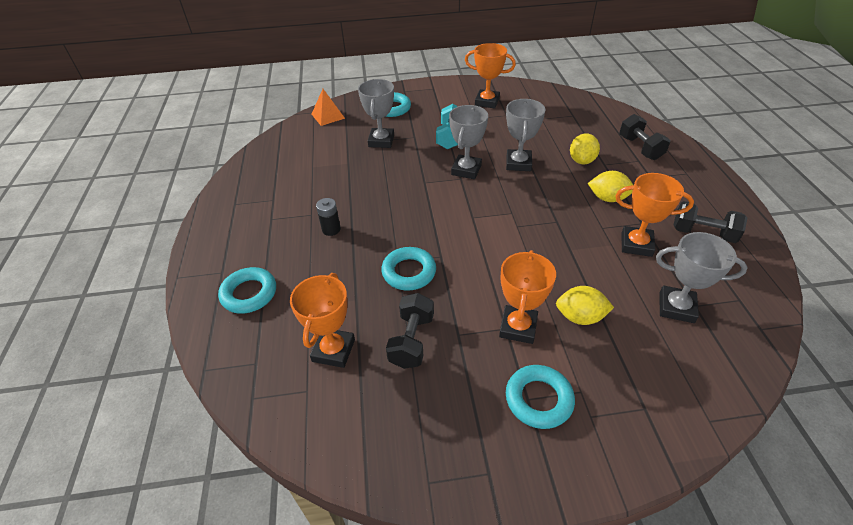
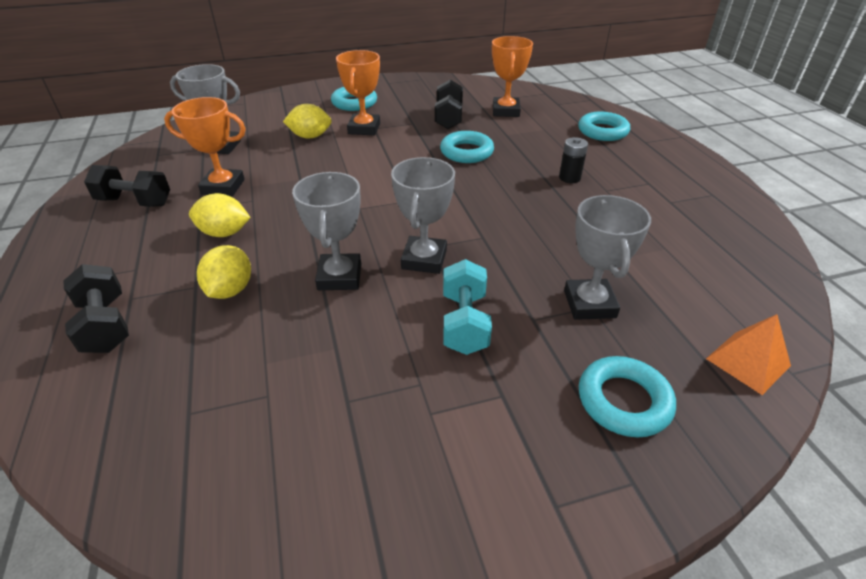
camera: 170 degrees right, 5 degrees down
(487, 102) = (394, 449): orange trophy -> none

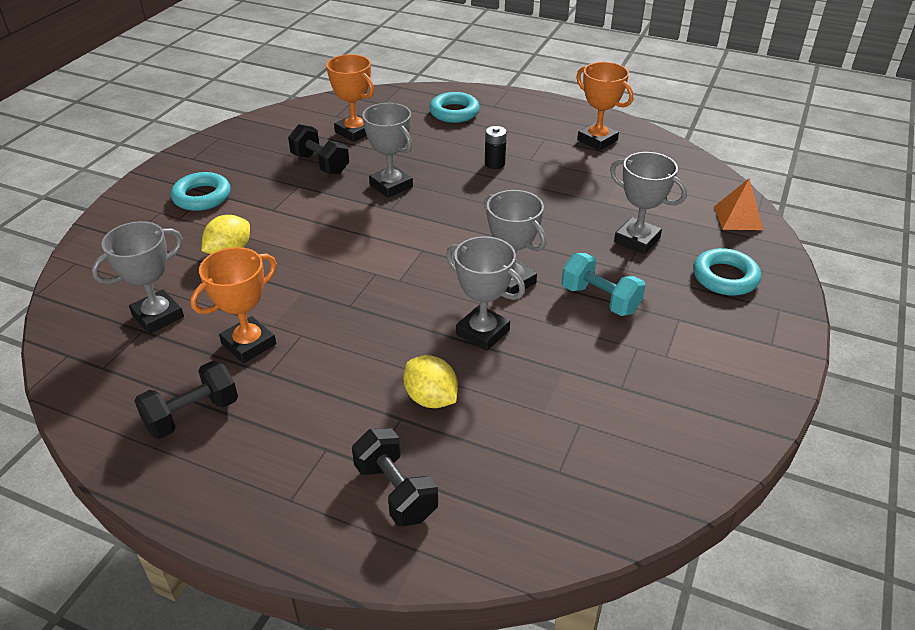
camera: 50 degrees left, 0 degrees up
(106, 325) = (395, 491): black dumbbell -> black dumbbell turned 45 degrees clockwise
(224, 233) = (336, 372): yellow lemon -> none
(364, 129) = (265, 215): orange trophy -> orange trophy (597, 140)
(466, 152) = (391, 186): turquoise ring -> grey trophy

